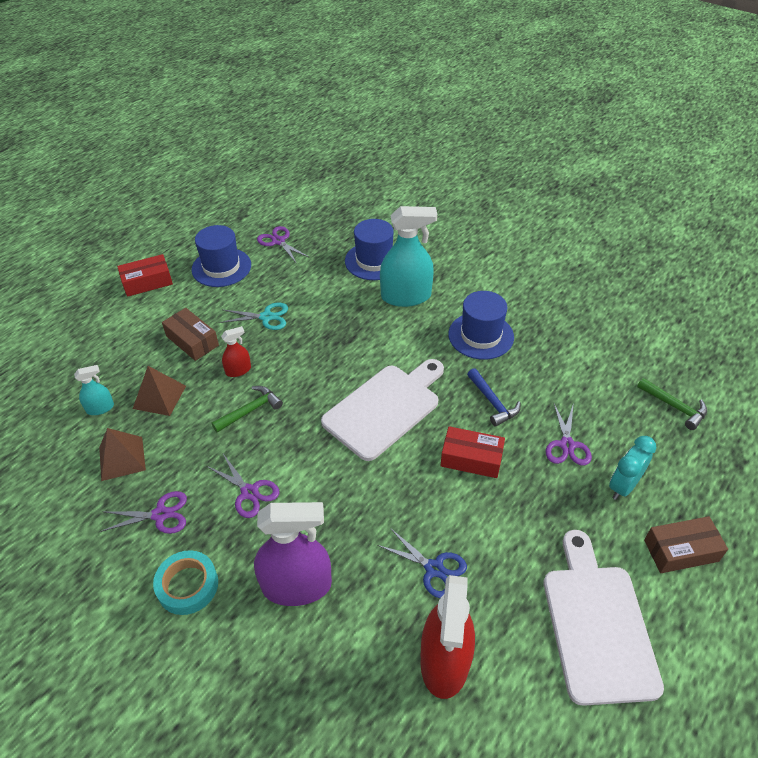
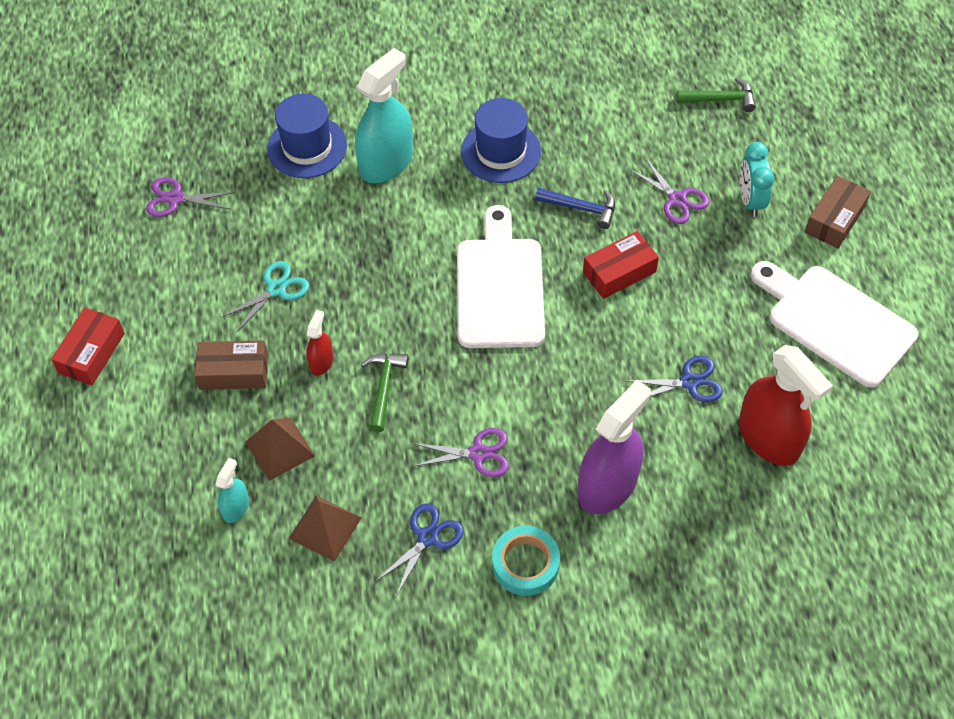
camera: 45 degrees left, 10 degrees up
(160, 514) = (427, 537): purple scissors -> blue scissors
(221, 267) = (152, 274): blue hat -> none

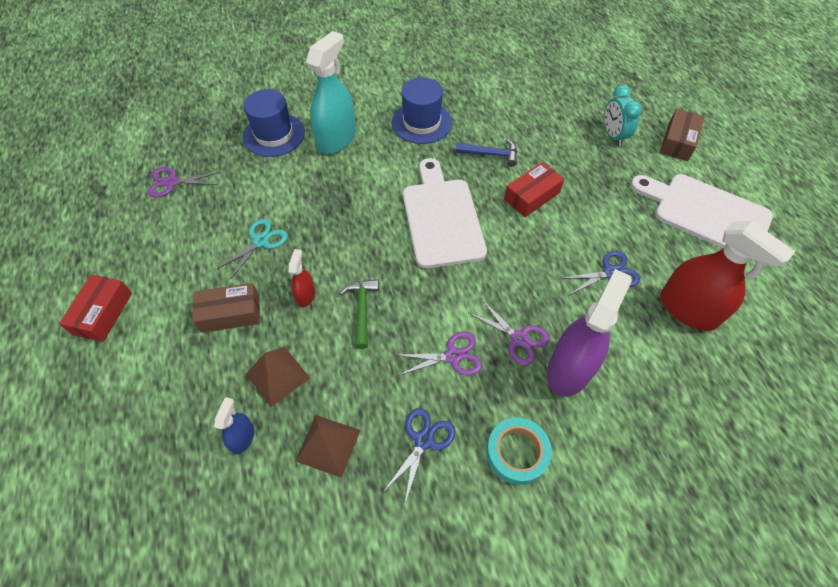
camera: 10 degrees left, 0 degrees up
(236, 507) = (242, 437): turquoise spray bottle -> blue spray bottle
(677, 199) = (560, 141): purple scissors -> purple scissors (518, 338)
(720, 99) = (570, 74): green hammer -> none

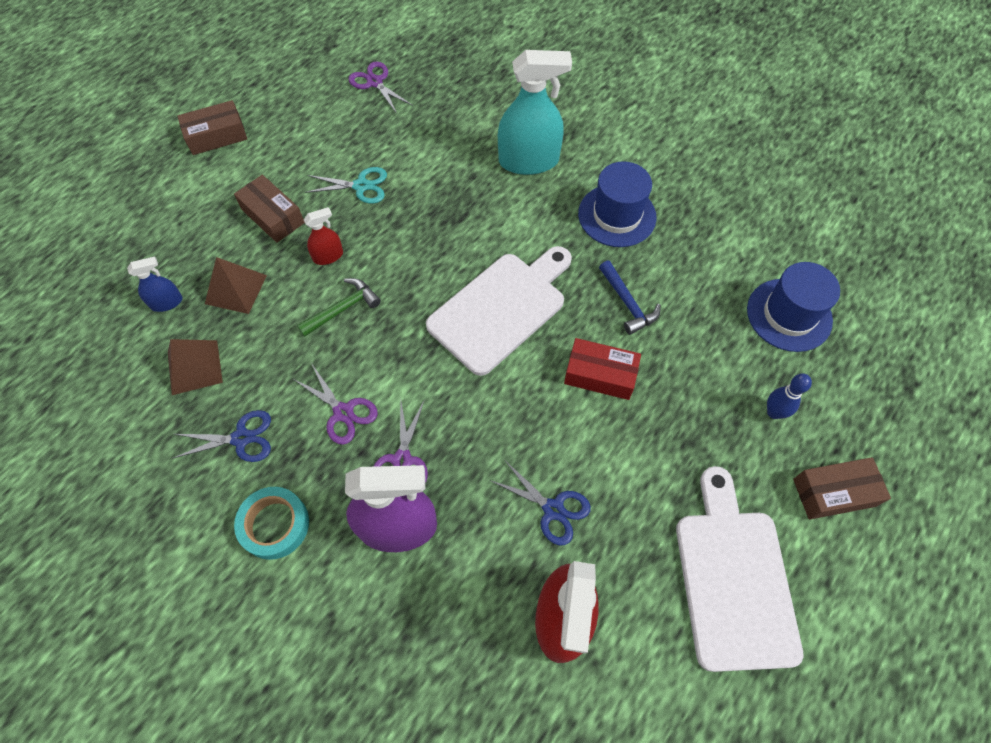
camera: 55 degrees right, 5 degrees up
(103, 313) = (216, 136): red box -> brown box
(274, 135) = (491, 111): blue hat -> blue hat (789, 315)
(613, 136) = (774, 412): turquoise clock -> blue bowling pin

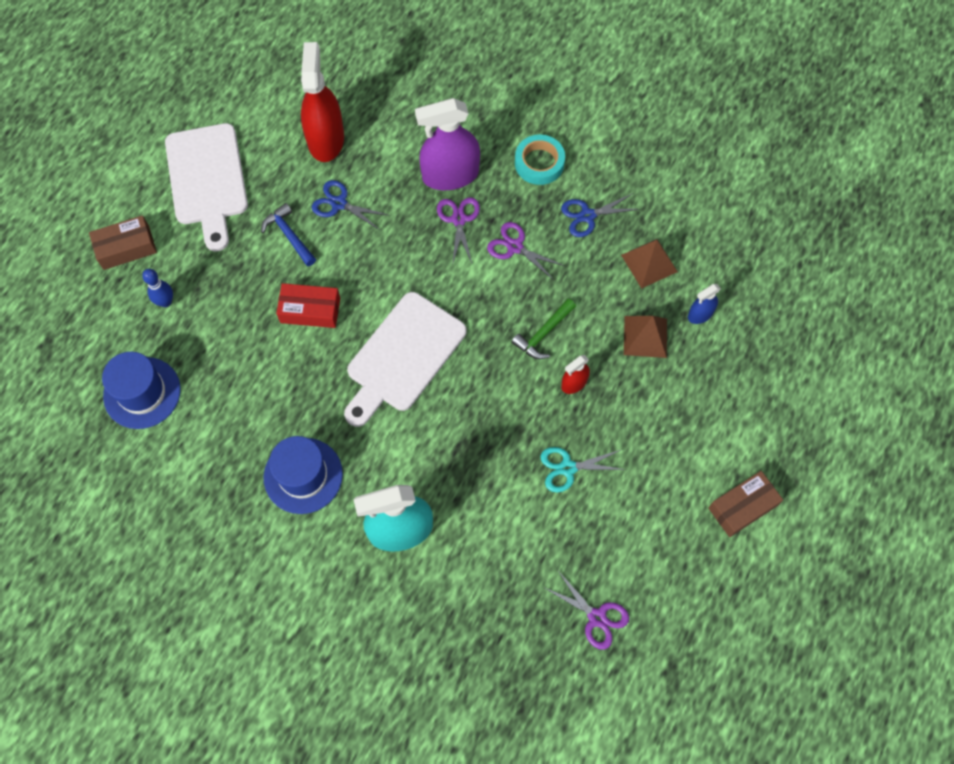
camera: 170 degrees right, 5 degrees up
(273, 216) = (642, 417): brown box -> none
(627, 303) = (289, 380): blue hammer -> blue hammer (289, 235)

